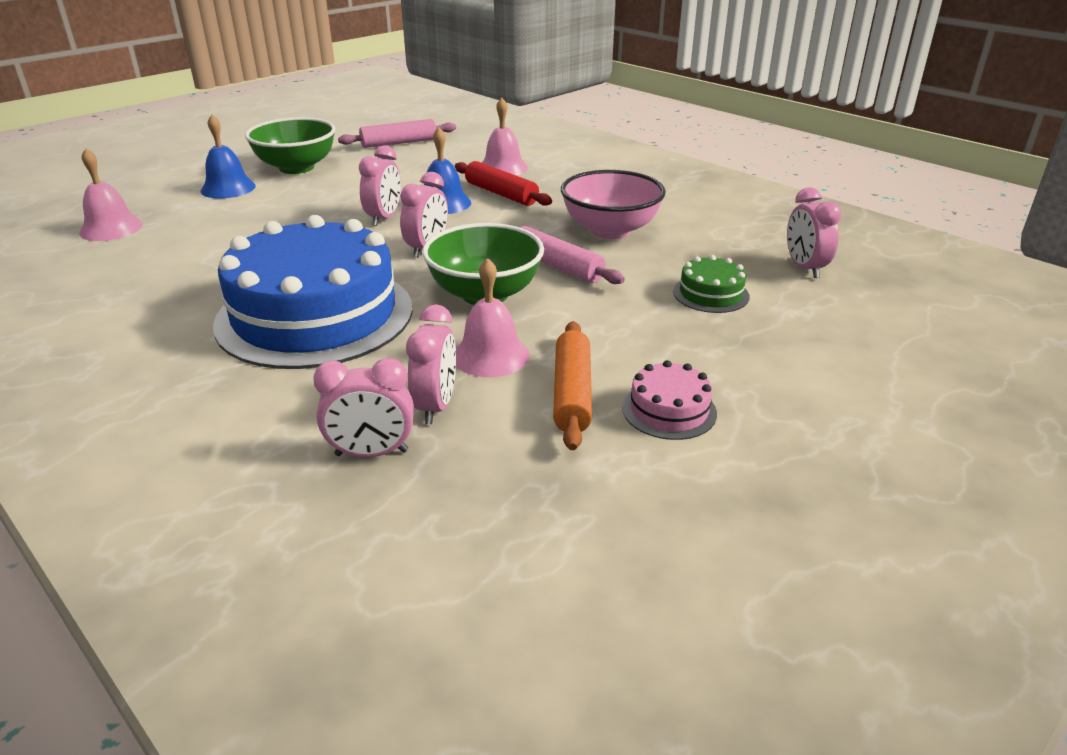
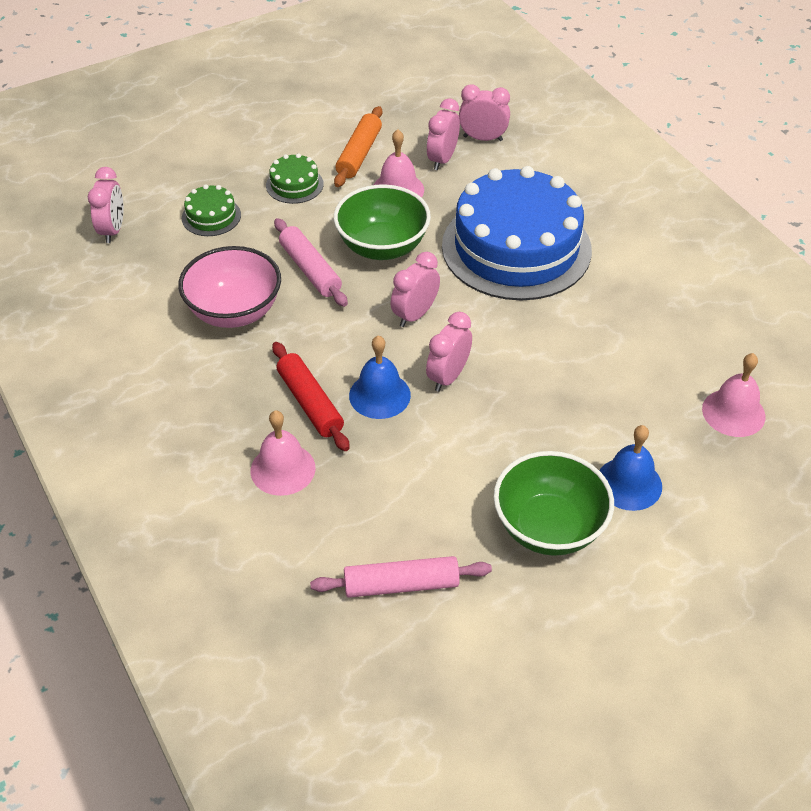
camera: 165 degrees left, 15 degrees up
(638, 340) = (294, 185): none -> green cake
(669, 410) = (310, 135): pink cake -> none

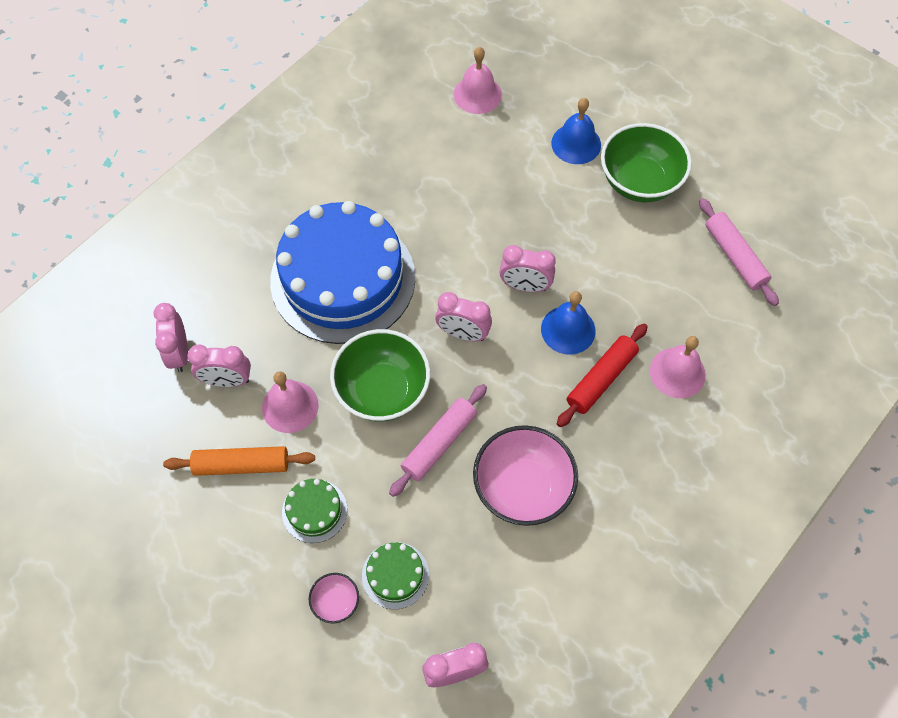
camera: 110 degrees left, 15 degrees up
(212, 181) = (336, 602): none -> pink bowl

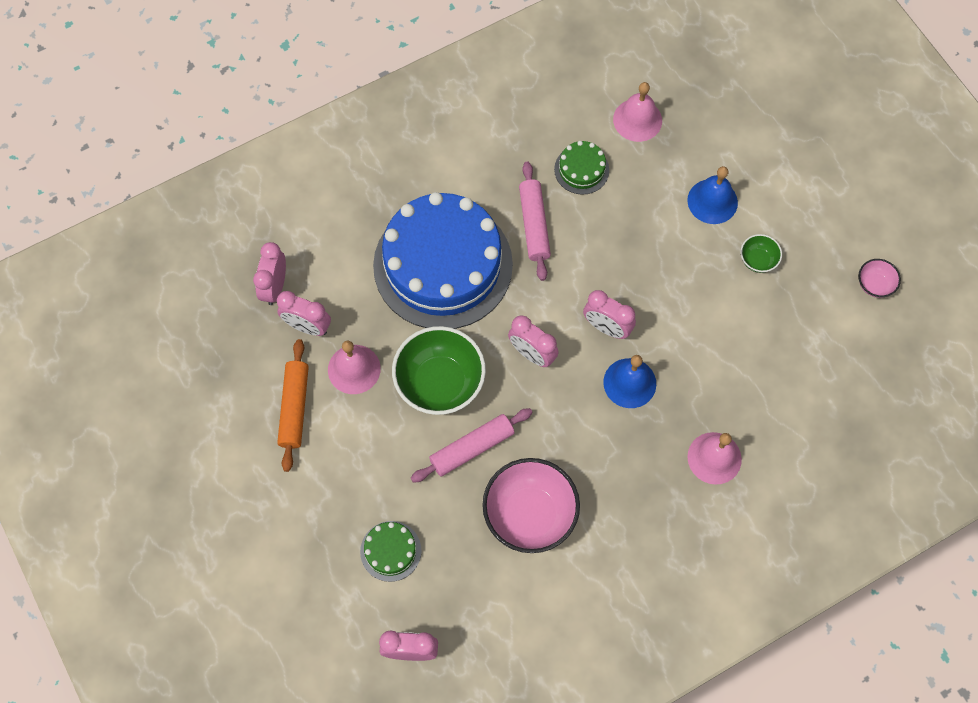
camera: 20 degrees right, 5 degrees up
(241, 465) = (294, 408): orange rolling pin -> orange rolling pin turned 75 degrees clockwise
(314, 511) = (342, 470): green cake -> green cake (581, 169)
(336, 602) = (332, 556): pink bowl -> pink bowl (874, 284)
(601, 379) = (641, 439): red rolling pin -> none
(639, 182) = (758, 260): green bowl -> green bowl, size x0.47
(734, 256) = (818, 365): pink rolling pin -> pink rolling pin (534, 225)

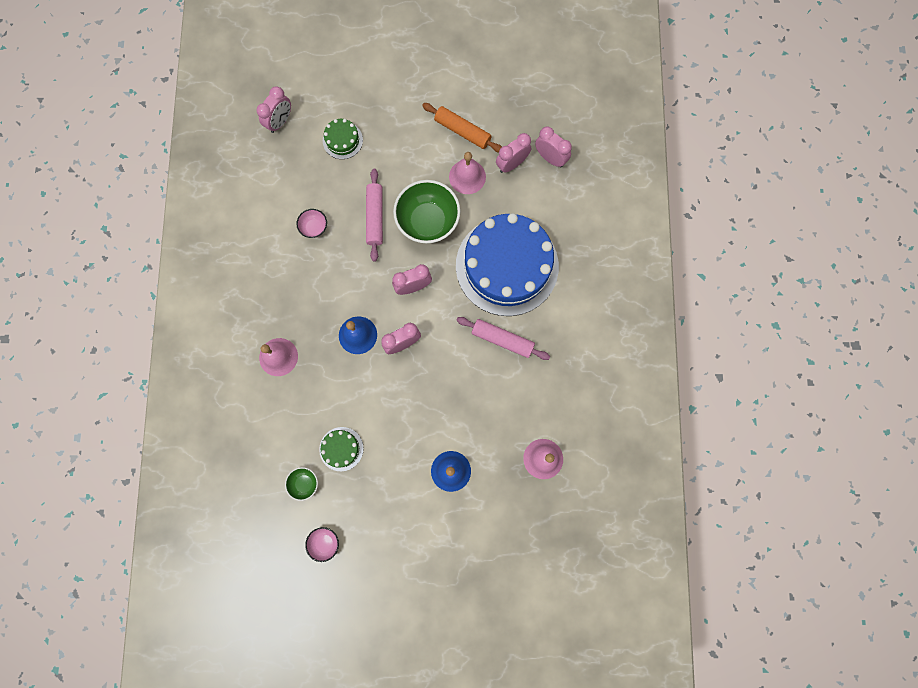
camera: 120 degrees right, 10 degrees up
(530, 514) = (314, 227): pink bowl -> pink bowl, size x0.47
(581, 169) = (525, 395): green cake -> green cake (341, 449)
(758, 260) = (390, 473): green bowl -> green bowl (304, 483)

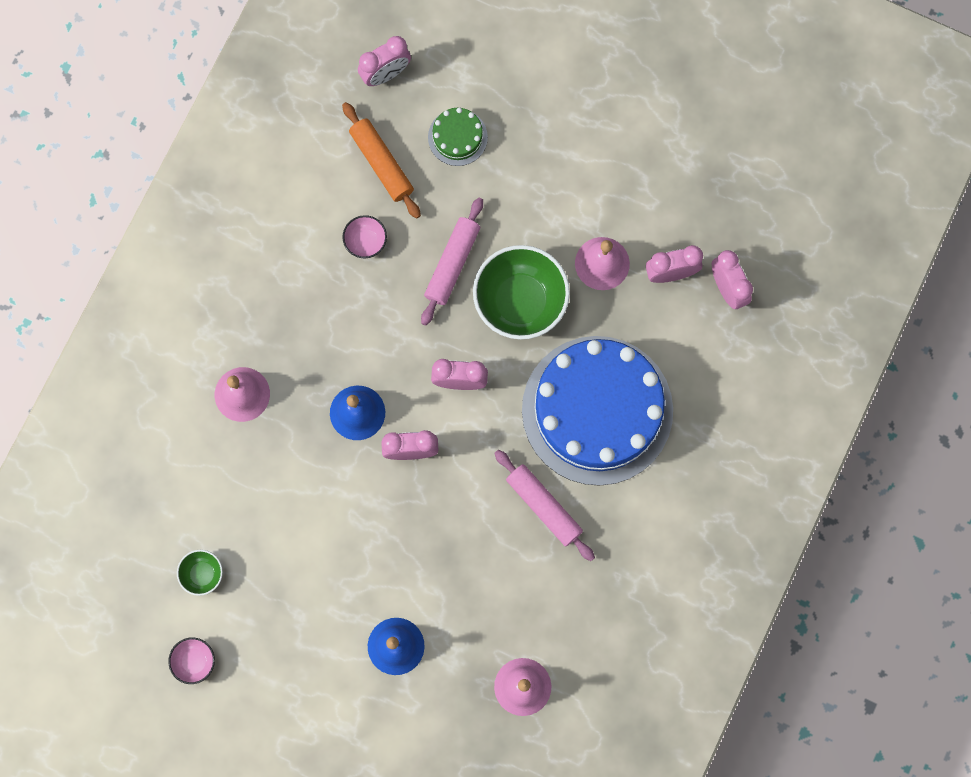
camera: 25 degrees right, 0 degrees up
(341, 449) = (269, 551): green cake -> none
(462, 131) = (625, 197): orange rolling pin -> orange rolling pin (382, 163)

